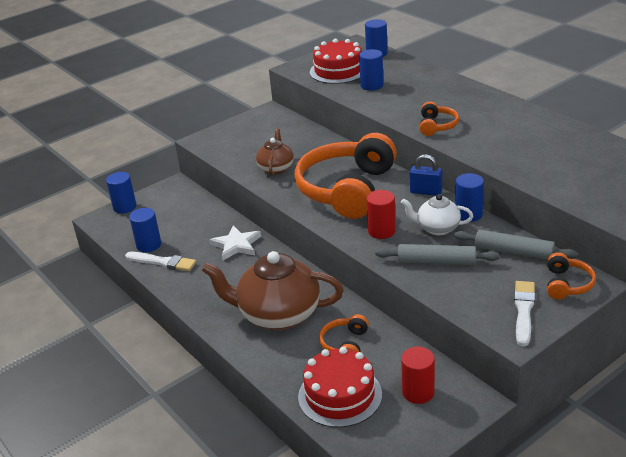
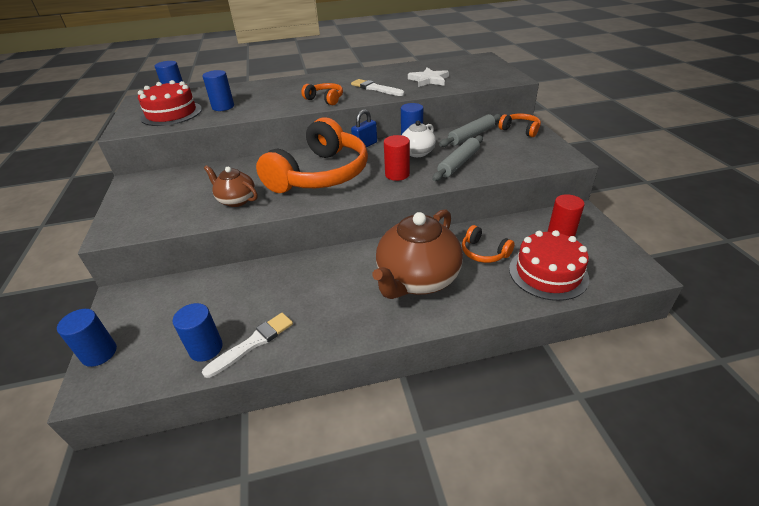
camera: 65 degrees left, 5 degrees up
(236, 245) = (284, 278): white star -> white star (429, 80)
(347, 190) = (320, 174): orange headphones -> orange headphones turned 105 degrees counterclockwise
(523, 311) = (539, 149): white brush -> white brush (376, 88)

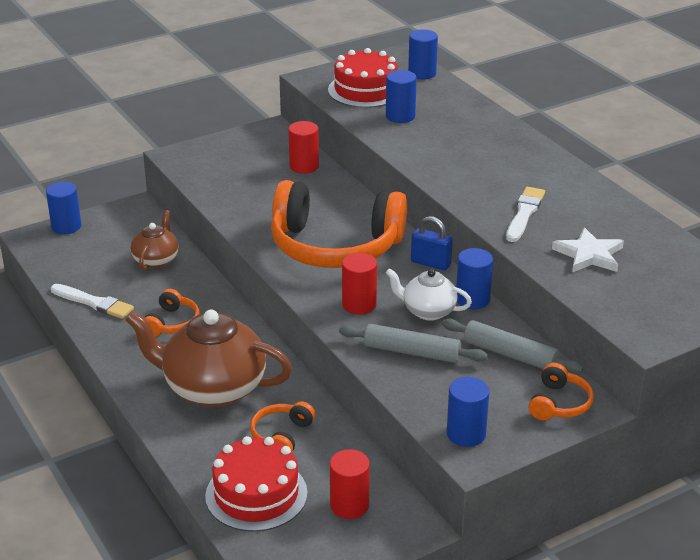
camera: 70 degrees right, 5 degrees down
(203, 174) = (304, 166): none -> red cylinder
(206, 348) = (82, 279): blue cylinder -> blue cylinder (466, 434)
(236, 200) = (257, 205): brown teapot -> brown teapot (156, 260)
(325, 99) = (461, 181): orange headphones -> orange headphones (172, 323)

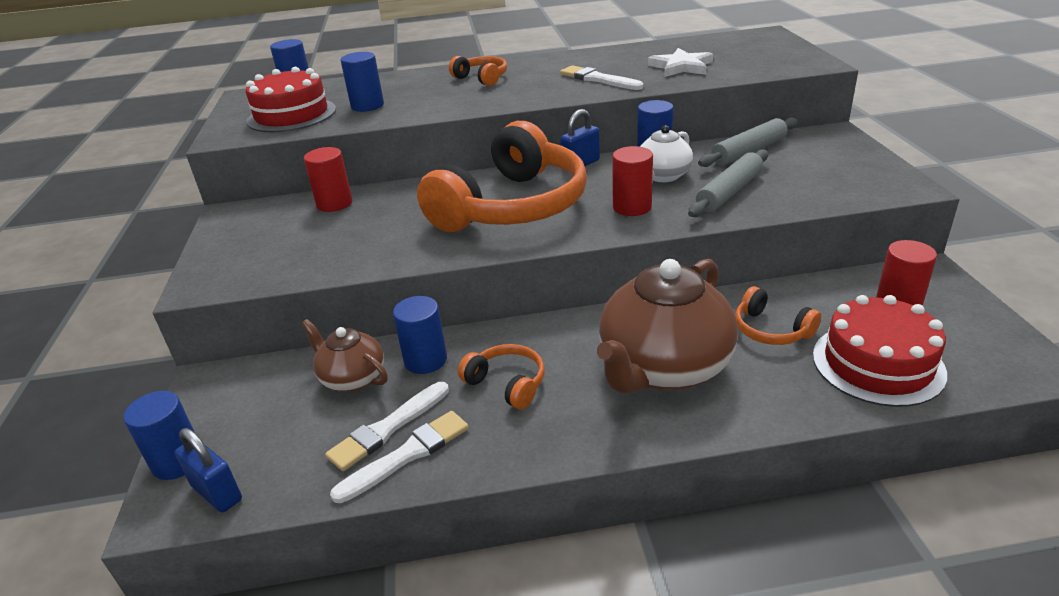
camera: 65 degrees left, 0 degrees up
(47, 249) = (217, 493): none -> blue padlock
(114, 288) = (388, 428): none -> white brush
(466, 434) = (870, 185): blue cylinder -> blue cylinder (425, 360)
(559, 403) = (828, 143): orange headphones -> orange headphones (481, 78)

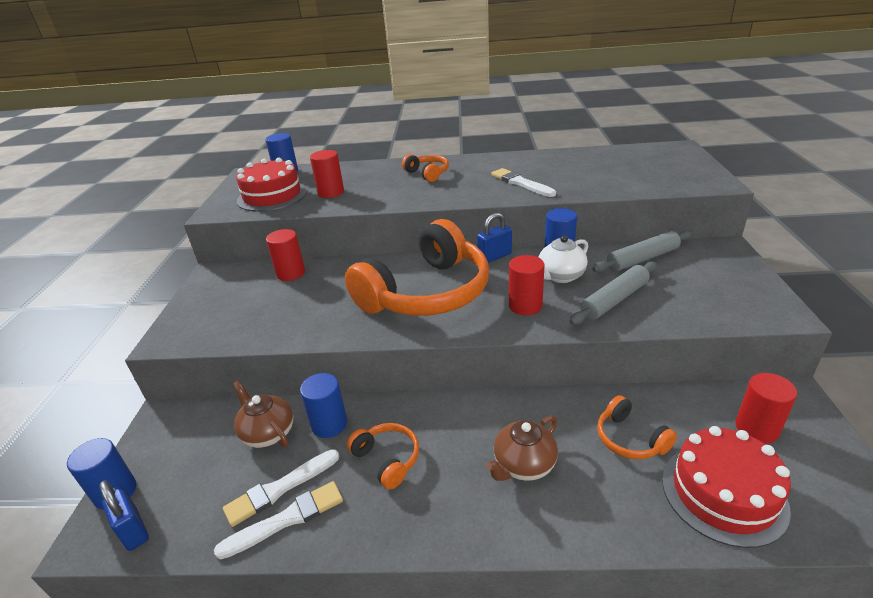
camera: 10 degrees right, 0 degrees up
(367, 106) = (331, 192): blue cylinder -> red cylinder
(663, 368) = (523, 465): brown teapot -> brown teapot, size x0.53
(681, 67) = (595, 176): white star -> none

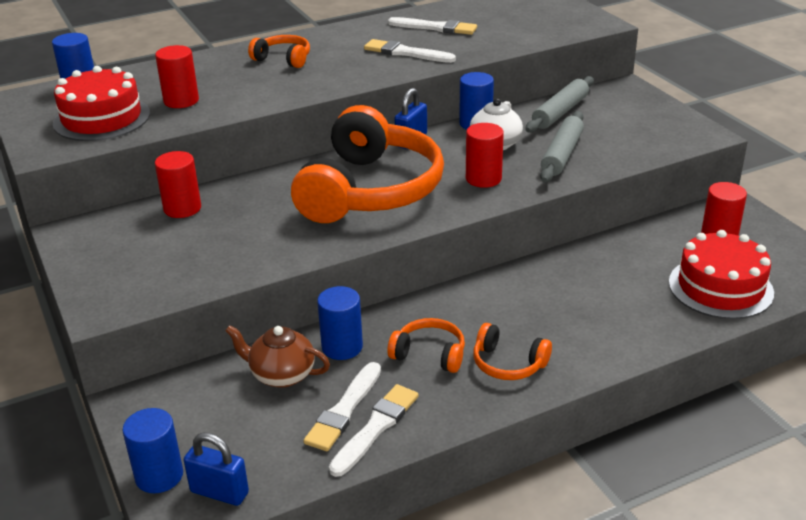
camera: 30 degrees left, 0 degrees up
(523, 465) = (556, 318): brown teapot -> none
(563, 166) = (435, 28): none -> white brush
(630, 439) = (629, 273): orange headphones -> orange headphones (508, 364)

